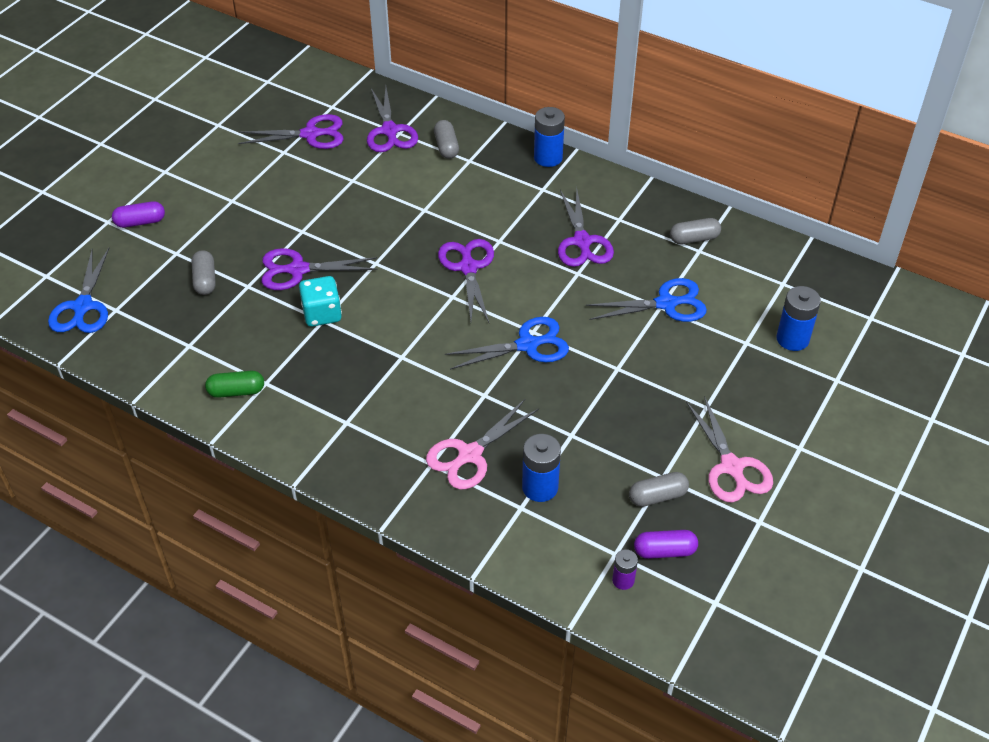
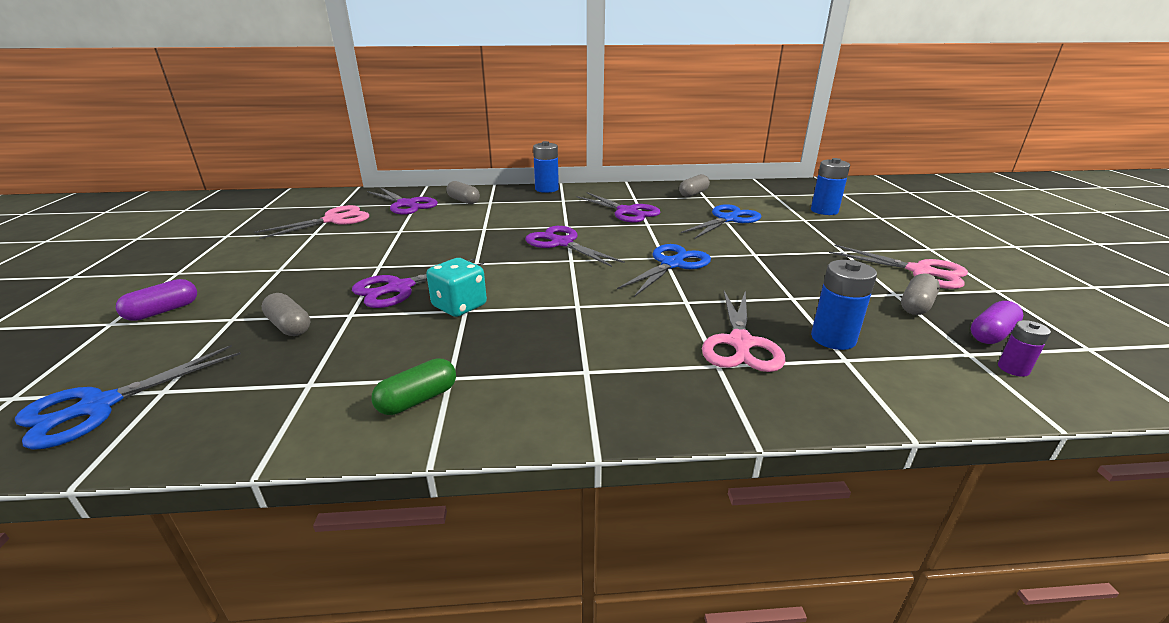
camera: 35 degrees left, 20 degrees down
(83, 306) = (99, 406): blue scissors -> blue scissors turned 75 degrees clockwise
(310, 134) = (333, 220): purple scissors -> pink scissors

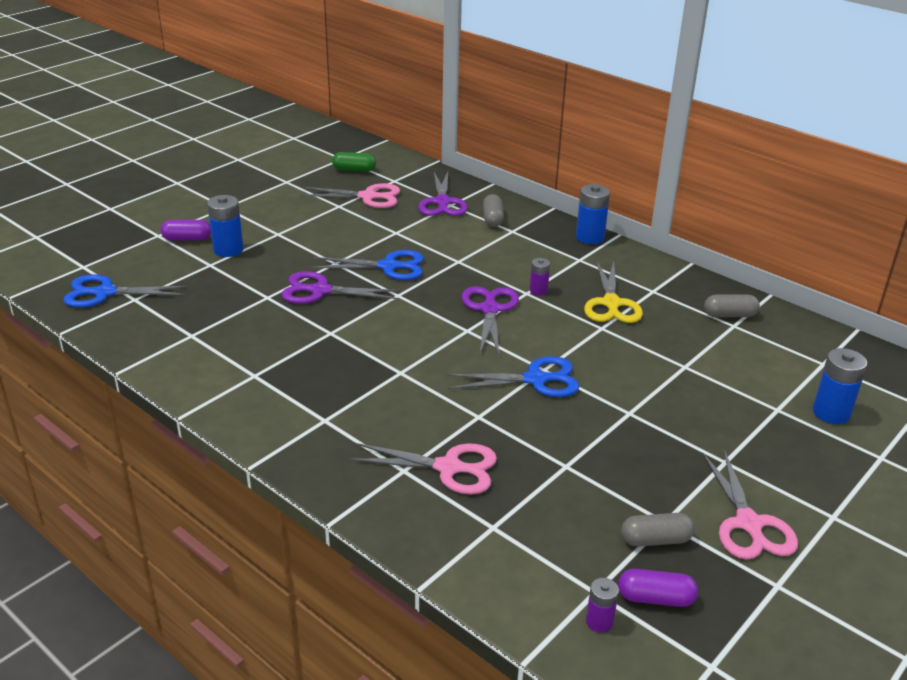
camera: 45 degrees right, 5 degrees up
(289, 326) = (228, 287): grey capsule -> none
(418, 399) = (222, 378): green capsule -> green capsule (354, 170)
(459, 306) = (331, 327): turquoise dice -> none
(571, 222) = (538, 290): none -> purple battery
(626, 211) = (611, 303): purple scissors -> yellow scissors
(728, 219) = (692, 364): blue scissors -> blue scissors (388, 267)
(740, 343) = (448, 468): pink scissors -> pink scissors turned 135 degrees counterclockwise
(833, 338) = (519, 510): blue battery -> blue battery (228, 250)

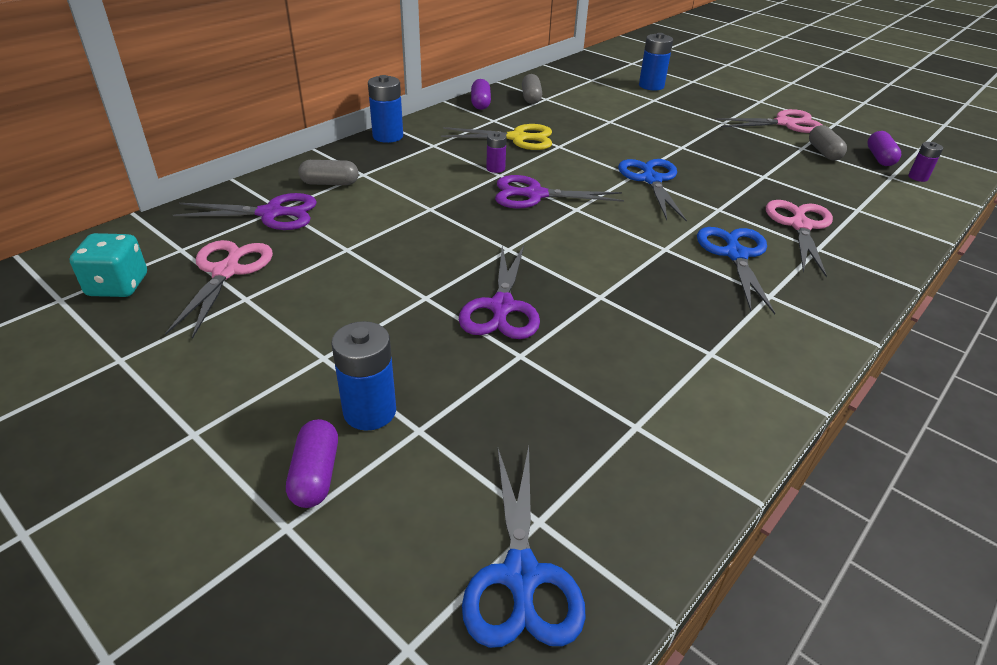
camera: 90 degrees left, 5 degrees up
(354, 170) = (118, 285): green capsule -> turquoise dice
(388, 267) = (440, 255): blue scissors -> blue scissors (735, 255)
(695, 283) = (480, 103): none -> purple capsule

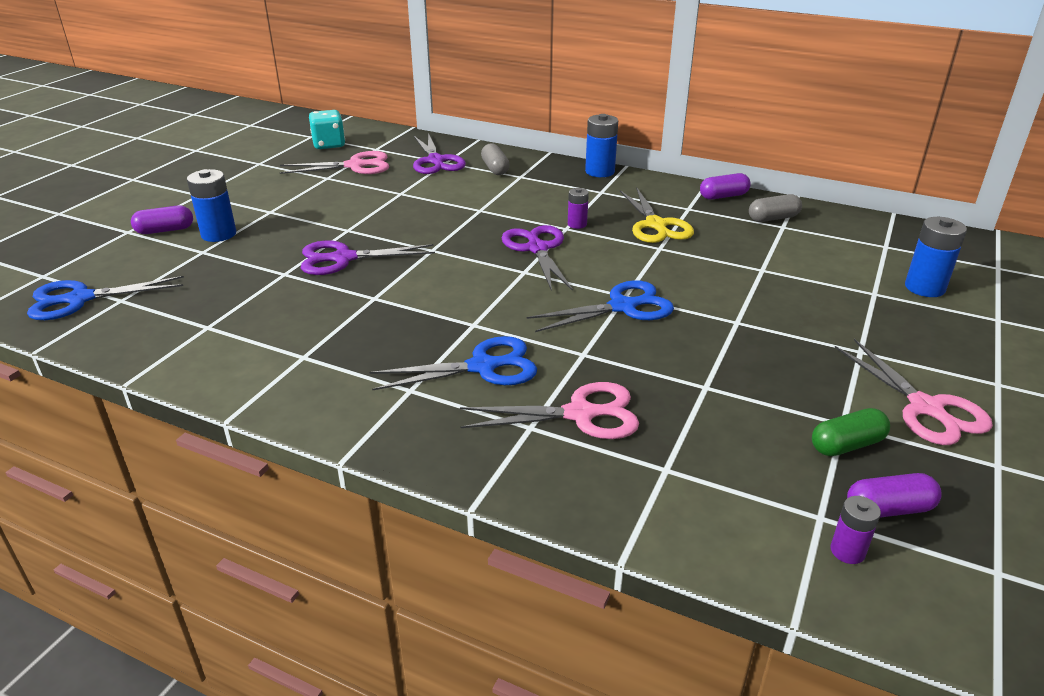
camera: 75 degrees right, 5 degrees down
(824, 152) = (847, 445): grey capsule -> green capsule

